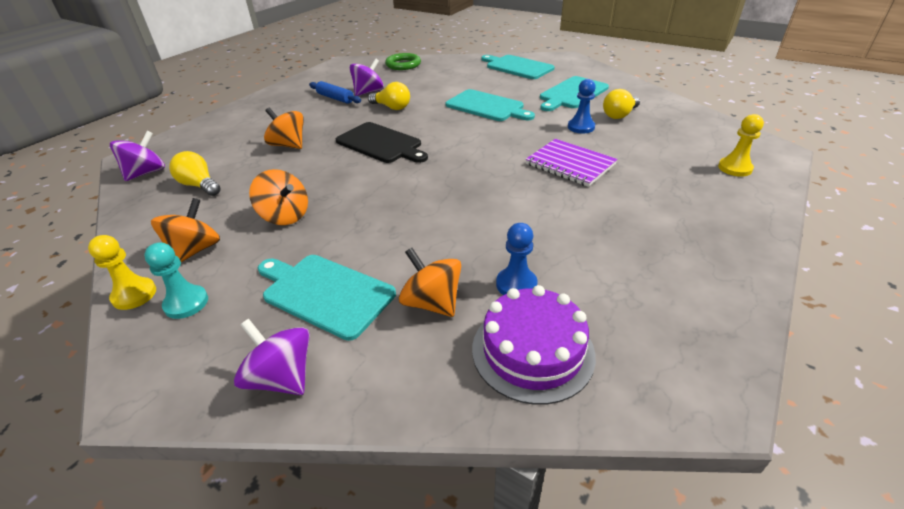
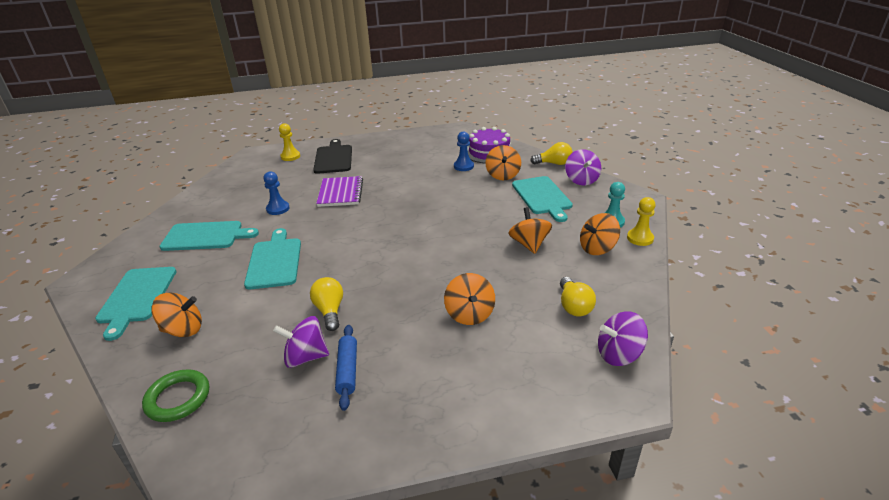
camera: 135 degrees left, 5 degrees down
(381, 144) = (403, 270): black cutting board -> black cutting board (333, 158)
(458, 72) = (183, 330): none -> orange spinning top
(619, 115) = (239, 204): yellow light bulb -> yellow light bulb (553, 163)

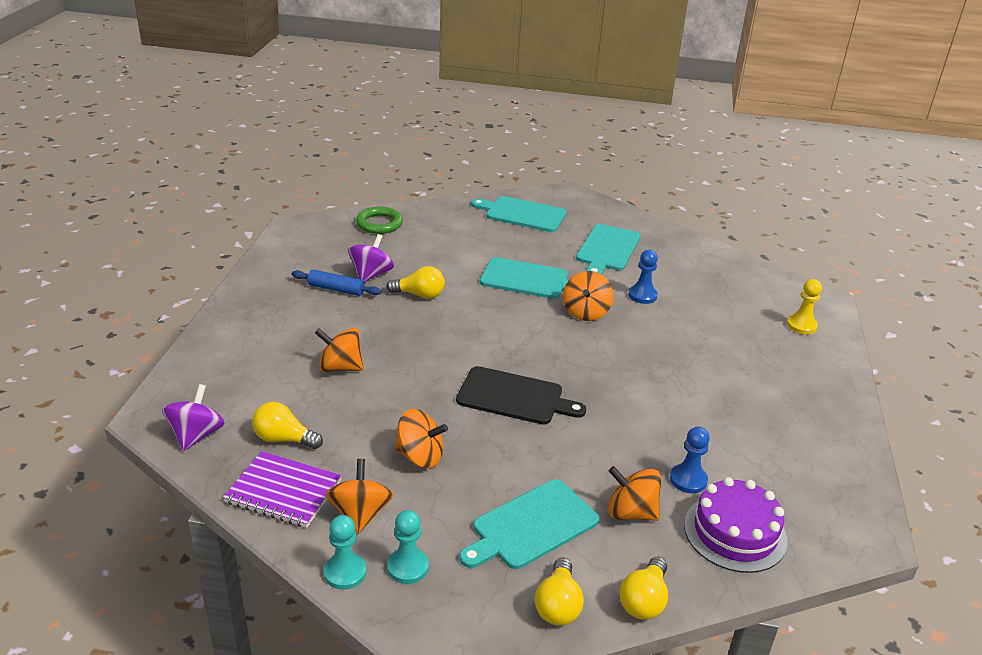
camera: 110 degrees right, 0 degrees up
(183, 330) = (457, 230): orange spinning top -> orange spinning top (586, 312)
(333, 158) = (780, 360): black cutting board -> black cutting board (514, 397)
(340, 193) = (659, 344): purple notebook -> purple notebook (283, 491)
(542, 197) = (531, 526): turquoise cutting board -> turquoise cutting board turned 45 degrees counterclockwise
(581, 180) = (558, 605): purple spinning top -> yellow light bulb
(640, 238) = (345, 572): yellow pawn -> turquoise pawn

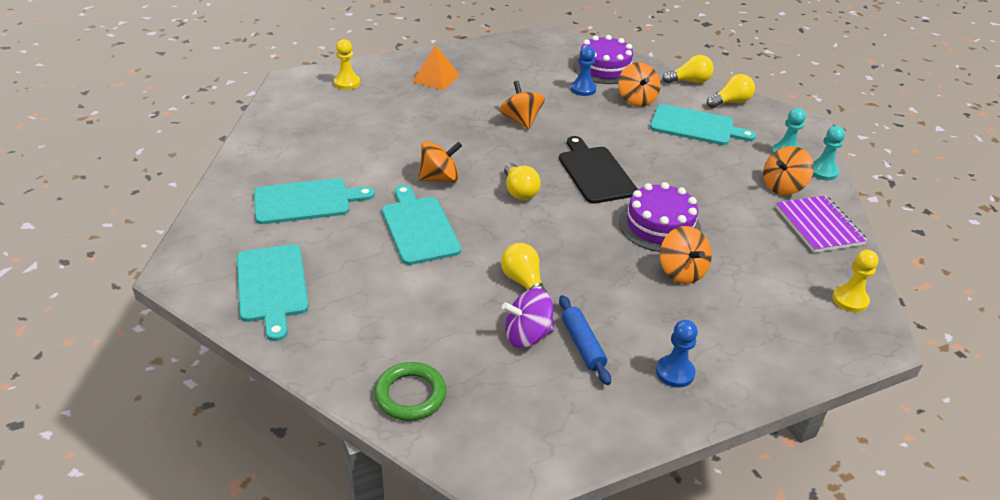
camera: 125 degrees left, 5 degrees up
(196, 435) = (850, 300): purple spinning top -> yellow pawn
(284, 439) = (785, 253): yellow light bulb -> yellow light bulb (519, 191)
(402, 390) = (659, 226): none -> purple cake
(420, 456) = (707, 186): orange spinning top -> orange spinning top (521, 120)
(642, 295) = (378, 159): blue pawn -> blue pawn (675, 372)
(782, 382) = (436, 78): none -> orange pyramid

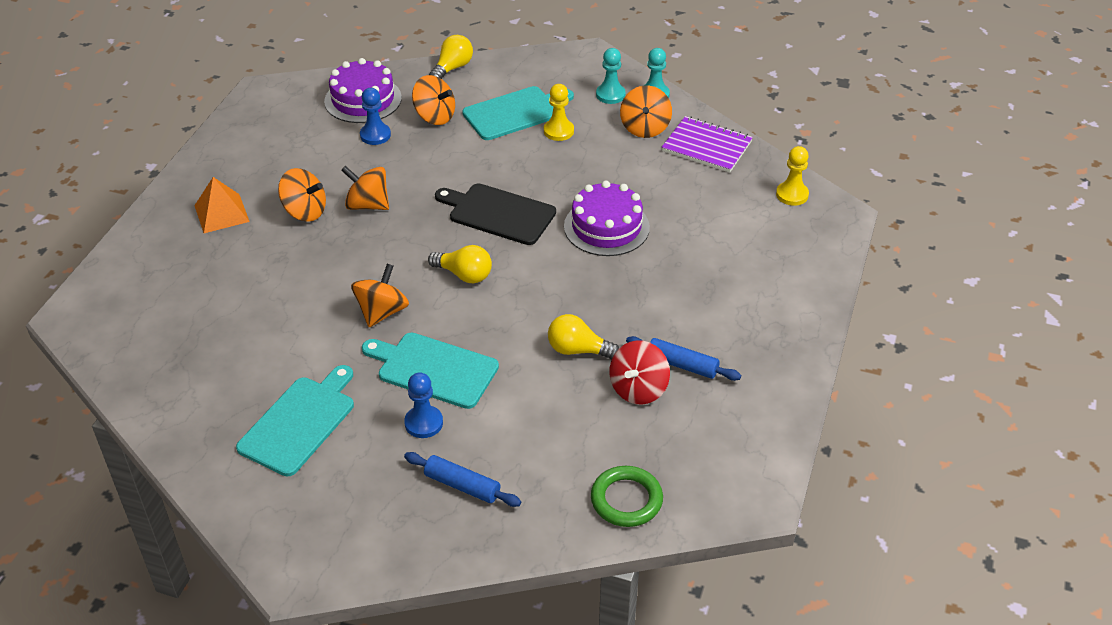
camera: 45 degrees left, 5 degrees up
(272, 286) = (395, 515): turquoise cutting board -> none
(331, 301) = (462, 485): none -> blue rolling pin
(347, 83) = (139, 279): yellow pawn -> yellow pawn (558, 131)
(527, 335) = (638, 389): purple spinning top -> red spinning top
(675, 372) = (760, 336): blue pawn -> blue pawn (423, 423)
(681, 272) = (669, 255): orange spinning top -> orange spinning top (305, 211)
(730, 102) = (511, 69): yellow light bulb -> none

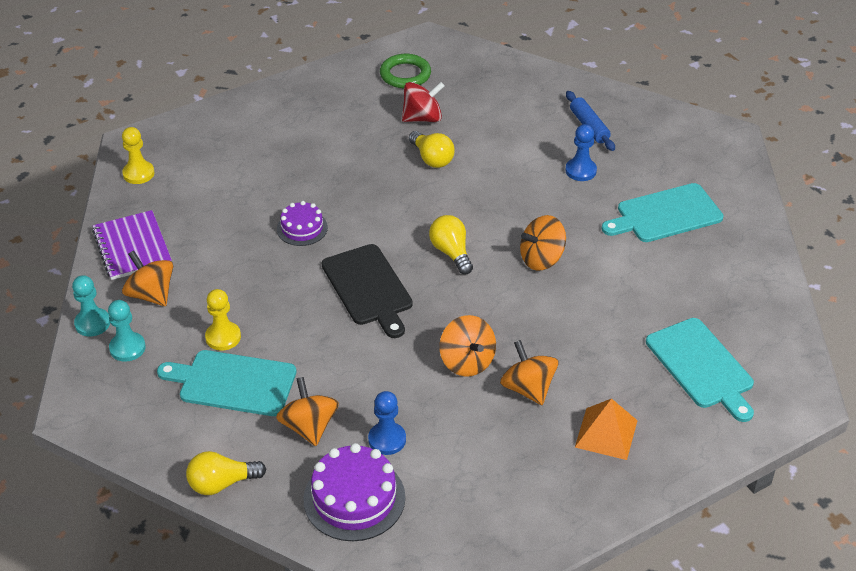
camera: 140 degrees left, 0 degrees up
(433, 369) = (542, 199): turquoise cutting board -> turquoise cutting board (701, 366)
(606, 227) = (302, 228): purple cake -> purple cake, size x0.60
(626, 500) = (500, 73): green ring -> green ring (405, 75)
(645, 128) = (151, 294): orange spinning top -> orange spinning top turned 90 degrees counterclockwise
(682, 365) = (378, 116): blue rolling pin -> none

